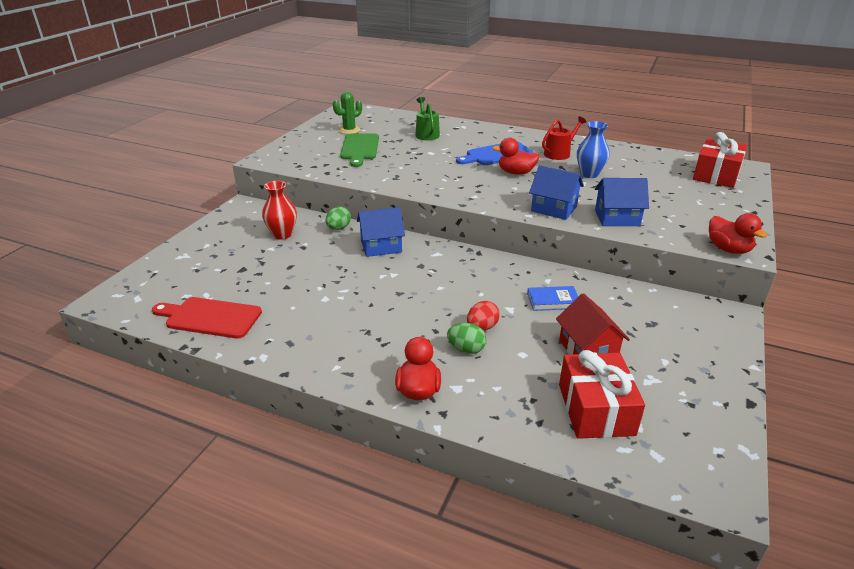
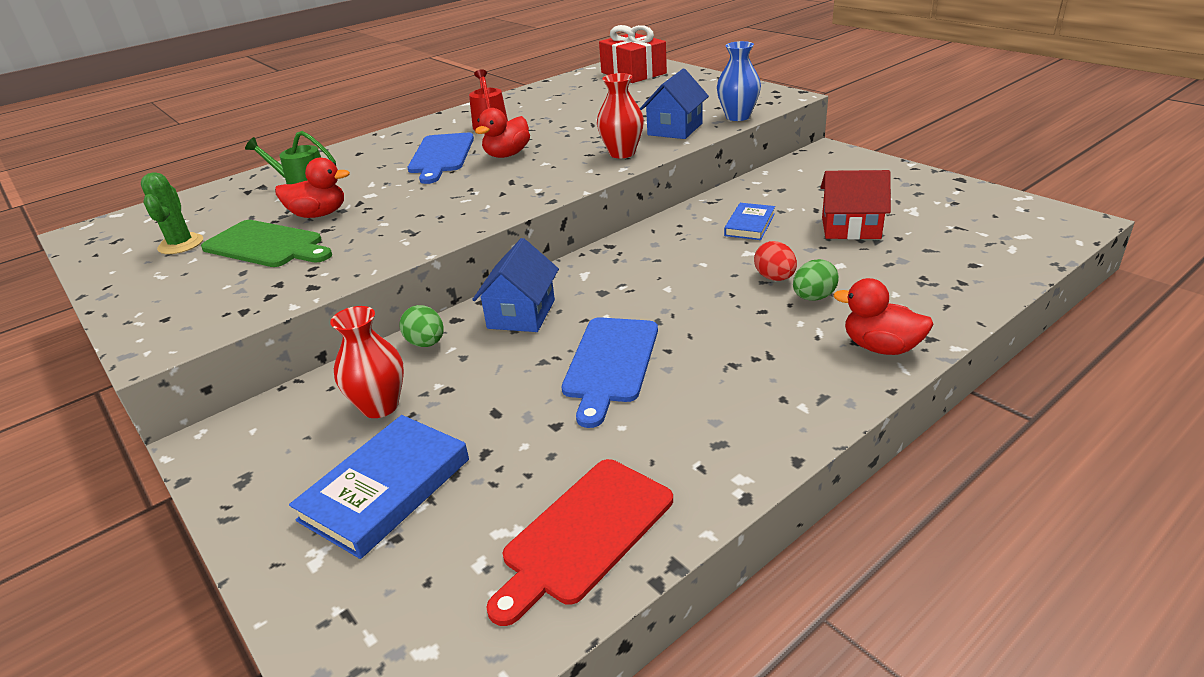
camera: 60 degrees left, 0 degrees up
(226, 257) = (385, 489): none -> blue book
(347, 288) = (610, 363): none -> blue cutting board
(554, 209) = (622, 153): blue house -> red vase
(589, 174) = (562, 120): blue vase -> blue vase (738, 117)
(596, 409) = (949, 247): red gift -> none
(728, 249) = (777, 101): red duck -> red duck (319, 214)

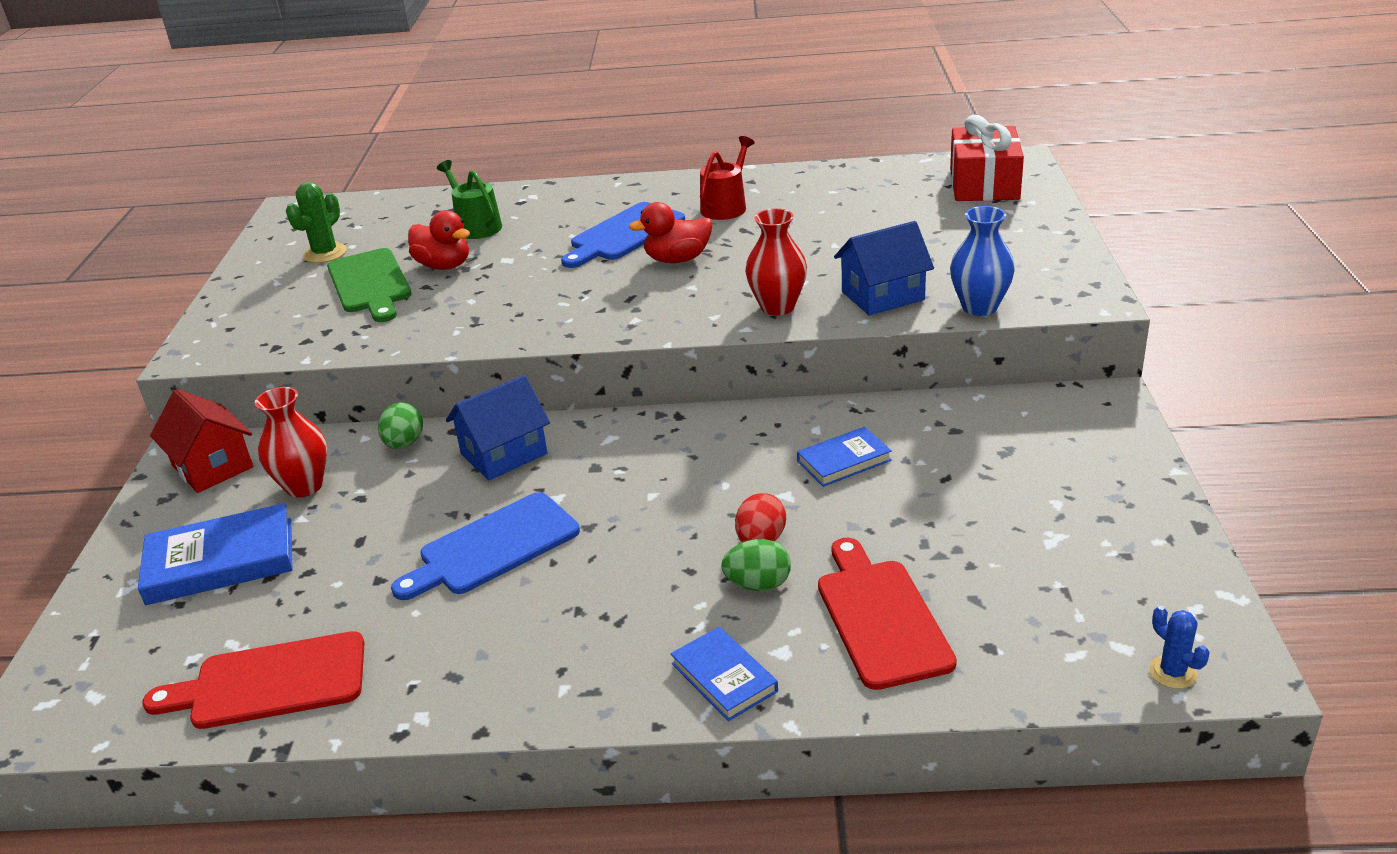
camera: 40 degrees right, 0 degrees up
(850, 228) = (940, 523): red house -> red house (212, 466)
(880, 347) = (724, 677): red duck -> blue book
(902, 279) = (880, 617): none -> red cutting board
(1060, 235) = (1172, 672): none -> blue cactus

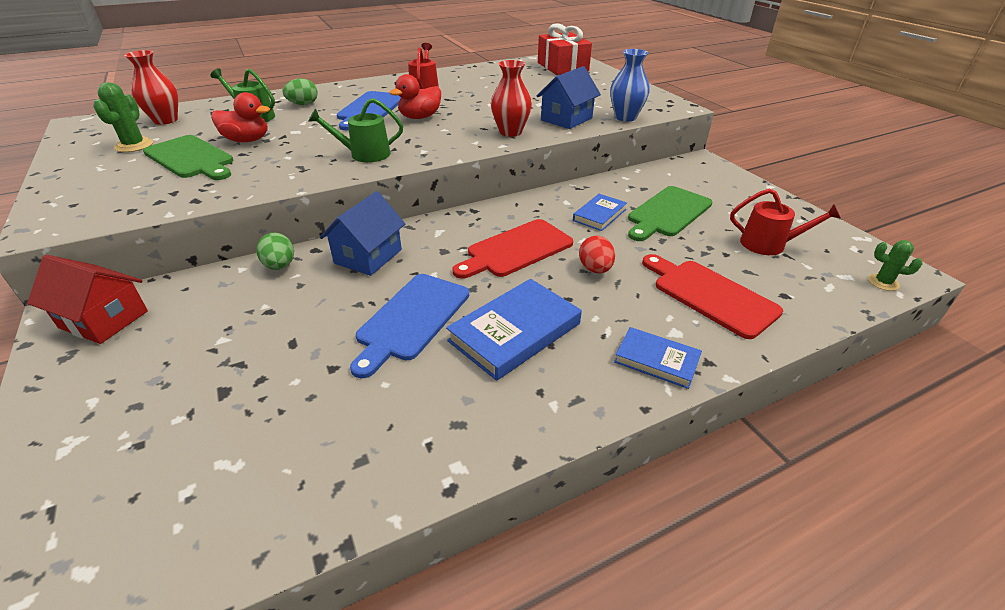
camera: 30 degrees left, 5 degrees up
(221, 561) = (162, 394): blue book -> blue book (514, 332)
(271, 682) = (289, 486): red cutting board -> red cutting board (516, 249)
(304, 486) = (209, 314): red vase -> red vase (166, 120)
(560, 312) = (365, 154): none -> green watering can
(758, 584) = (619, 295): green egg -> green egg (303, 104)
(950, 480) = (668, 213): none -> green cutting board
(1055, 567) = (768, 244): none -> red watering can
(1172, 672) = (883, 282): blue cactus -> green cactus

